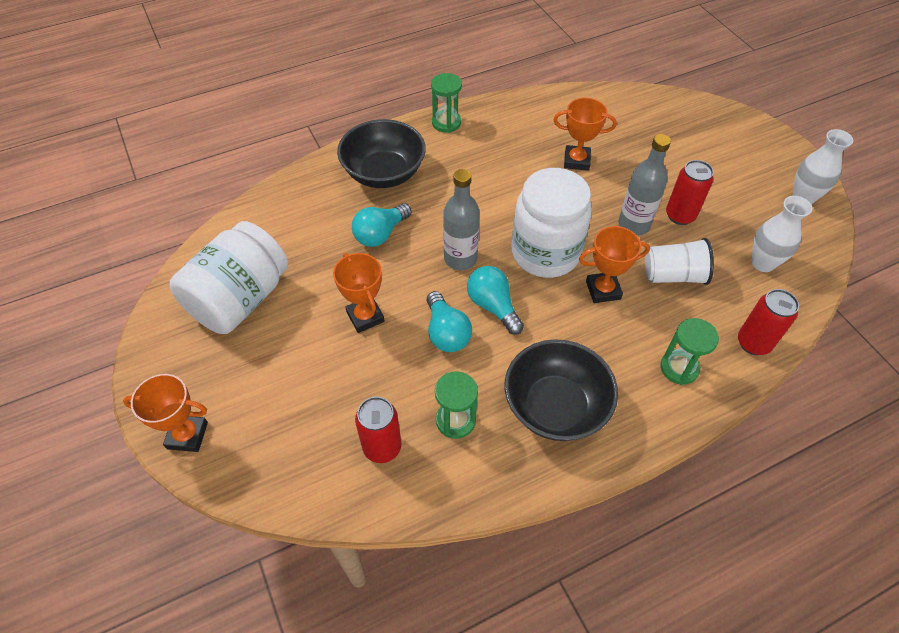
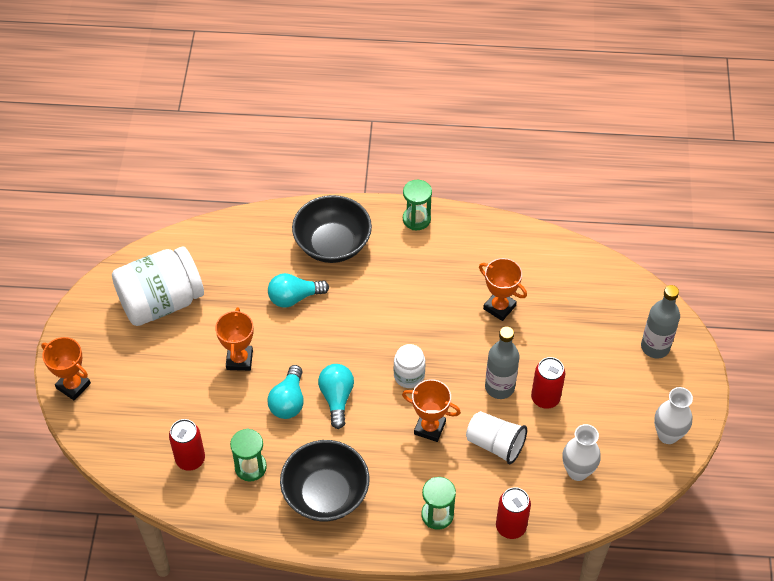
camera: 30 degrees right, 0 degrees up
(460, 258) = (340, 348): grey bottle -> grey bottle (655, 347)
(545, 253) = (409, 376): white jar -> white jar, size x0.50

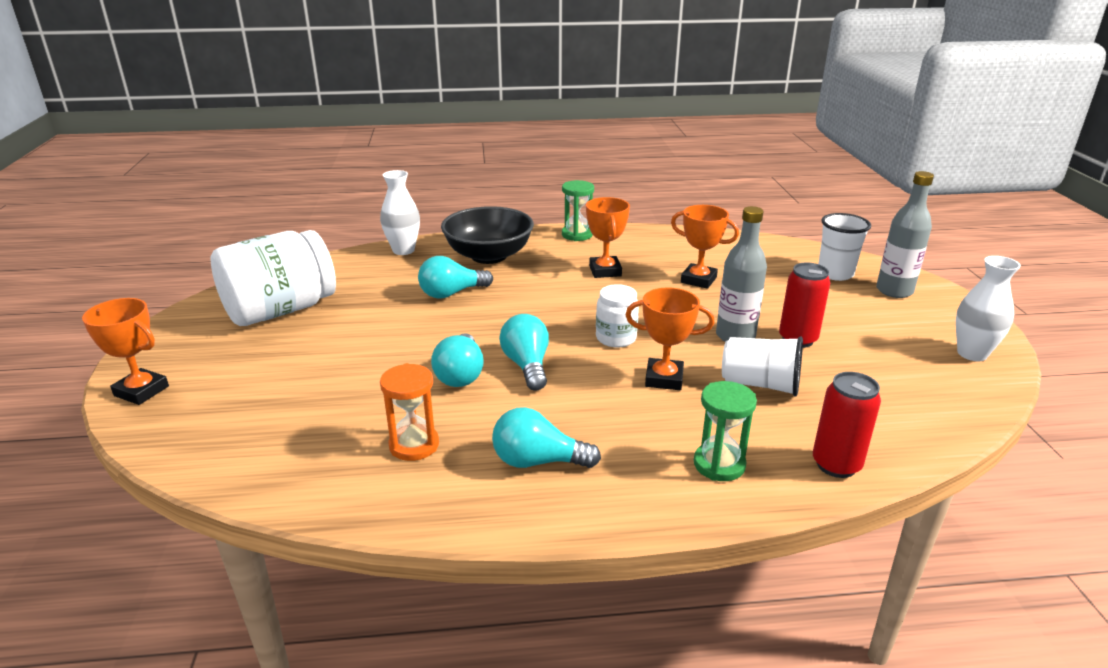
camera: 10 degrees left, 25 degrees down
(190, 459) = (317, 447): red can -> none
(239, 360) = (387, 346): orange trophy -> orange trophy (605, 271)
(250, 467) = (414, 445): green hourglass -> orange hourglass
(325, 494) = (538, 461): black bowl -> turquoise light bulb
(577, 471) = (887, 397): white vase -> white vase (403, 250)
(619, 315) = (835, 274): none -> white cup

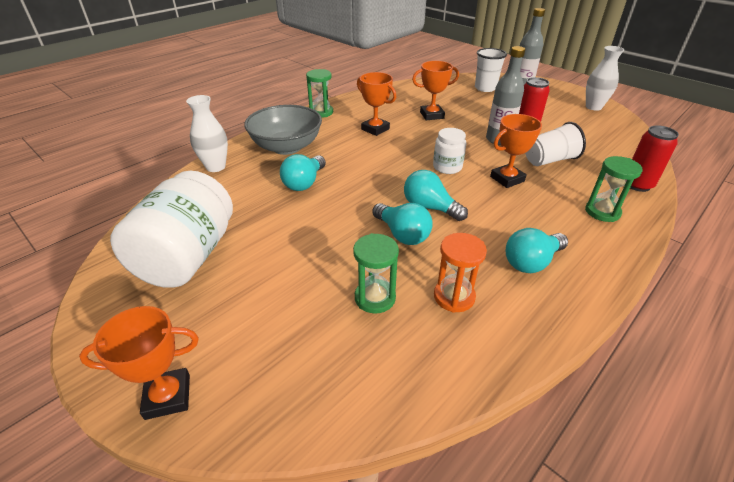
camera: 40 degrees left, 10 degrees up
(353, 409) = (375, 298): none -> green hourglass
(489, 256) = (286, 147): black bowl -> grey bowl

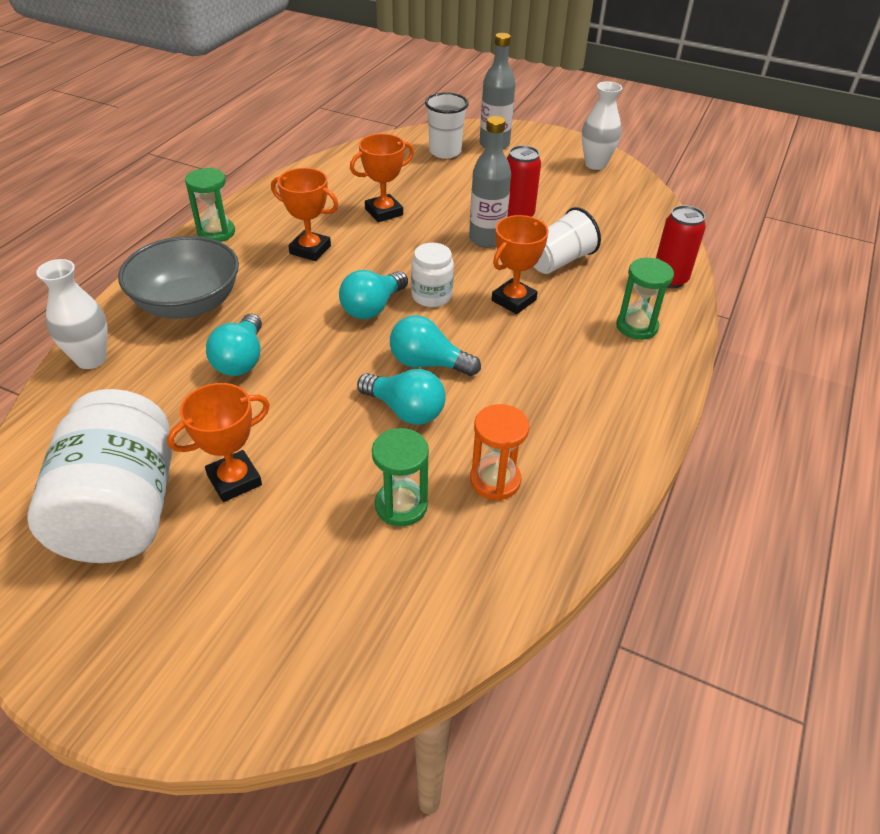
camera: 20 degrees left, 5 degrees up
(168, 396) = (193, 697): orange trophy -> orange trophy (234, 480)
(531, 262) = (571, 413): turquoise light bulb -> turquoise light bulb (373, 307)

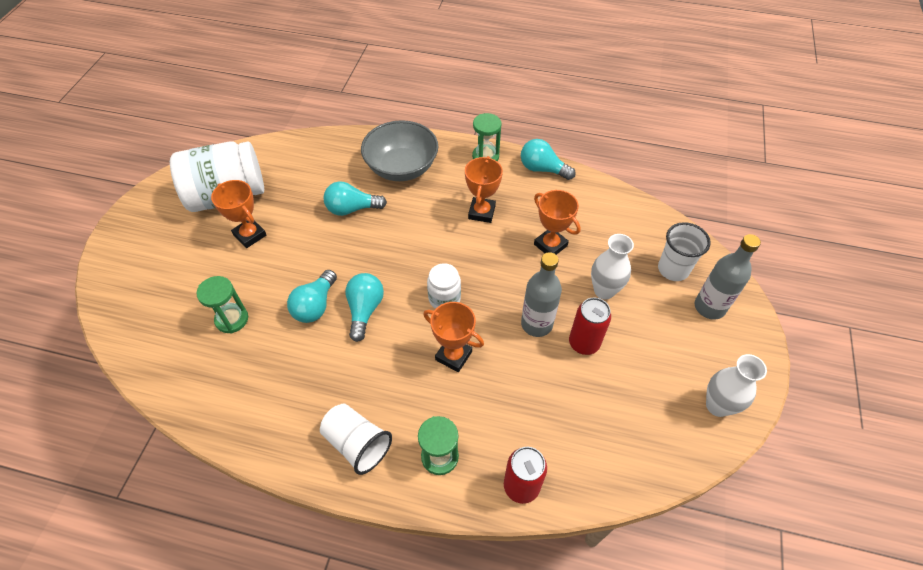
camera: 80 degrees right, 10 degrees up
(91, 359) = (341, 143): white vase -> white vase (604, 290)
(373, 307) = (421, 264): turquoise light bulb -> turquoise light bulb (542, 169)
(495, 480) = (254, 368): orange hourglass -> none
(559, 261) = (521, 385): white cup -> white cup (357, 444)

